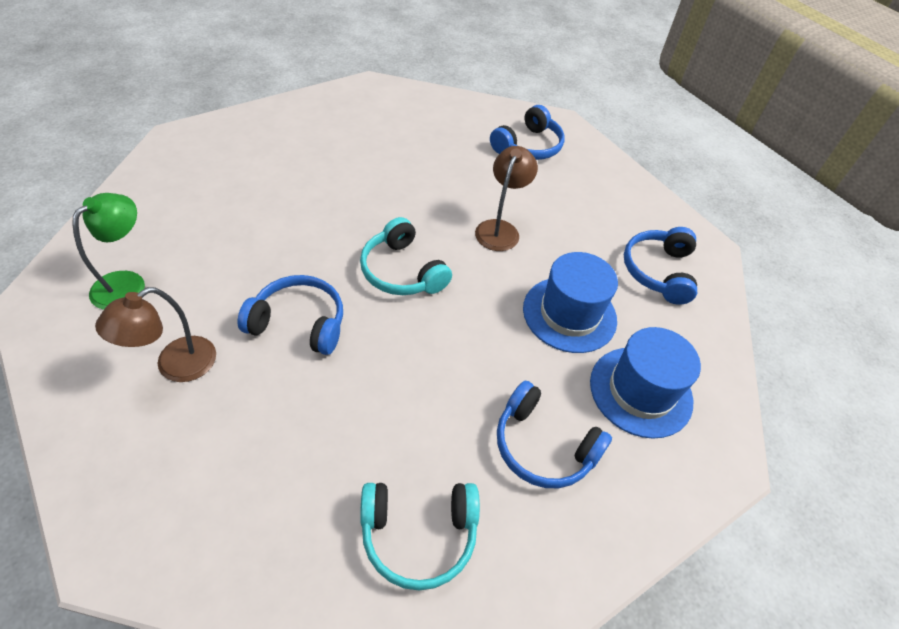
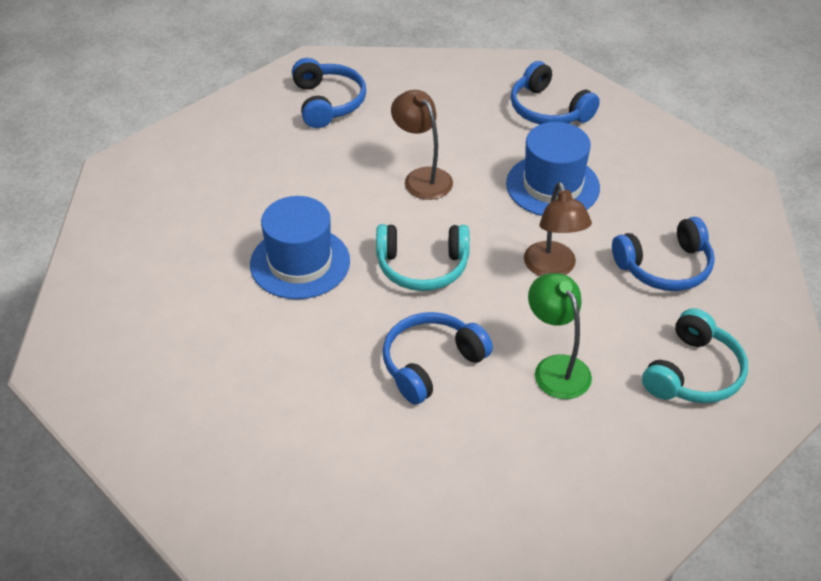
camera: 50 degrees left, 5 degrees down
(127, 283) = (274, 479): green lamp -> green lamp (556, 368)
(175, 366) = (418, 472): brown lamp -> brown lamp (552, 268)
(640, 391) = (654, 187): blue hat -> blue hat (300, 263)

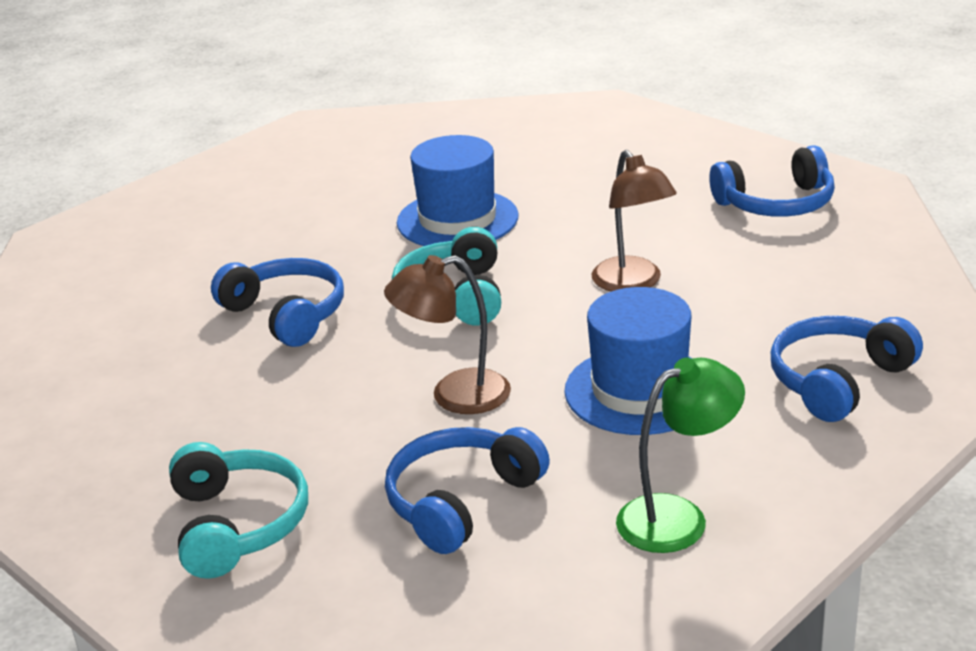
camera: 90 degrees right, 15 degrees down
(422, 177) = (633, 283): brown lamp -> brown lamp turned 105 degrees clockwise
(556, 368) = (266, 404): green lamp -> green lamp (678, 517)
(665, 267) = (461, 501): blue headphones -> blue headphones turned 60 degrees clockwise
(693, 373) = (237, 524): turquoise headphones -> turquoise headphones turned 135 degrees counterclockwise

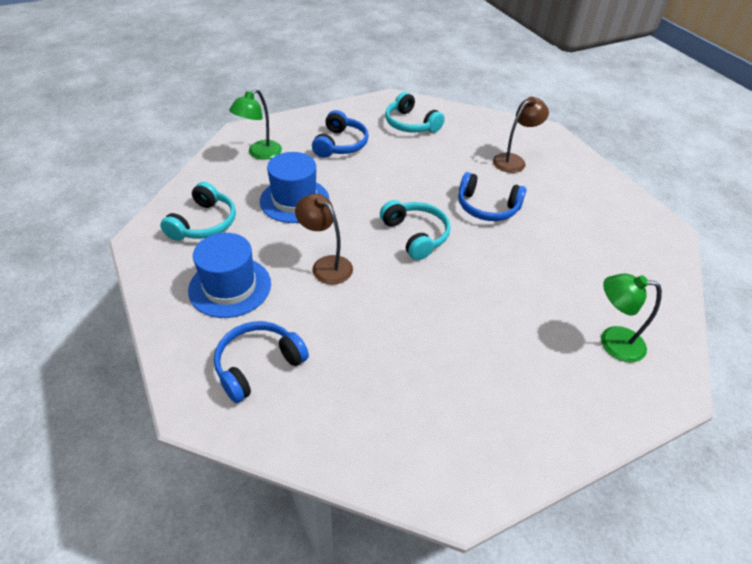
camera: 150 degrees right, 15 degrees up
(321, 159) = (612, 342): none -> green lamp
(454, 396) = (373, 182): brown lamp -> brown lamp (513, 160)
(457, 219) = (462, 297): blue hat -> blue hat (230, 287)
(838, 381) = (204, 223): blue headphones -> turquoise headphones

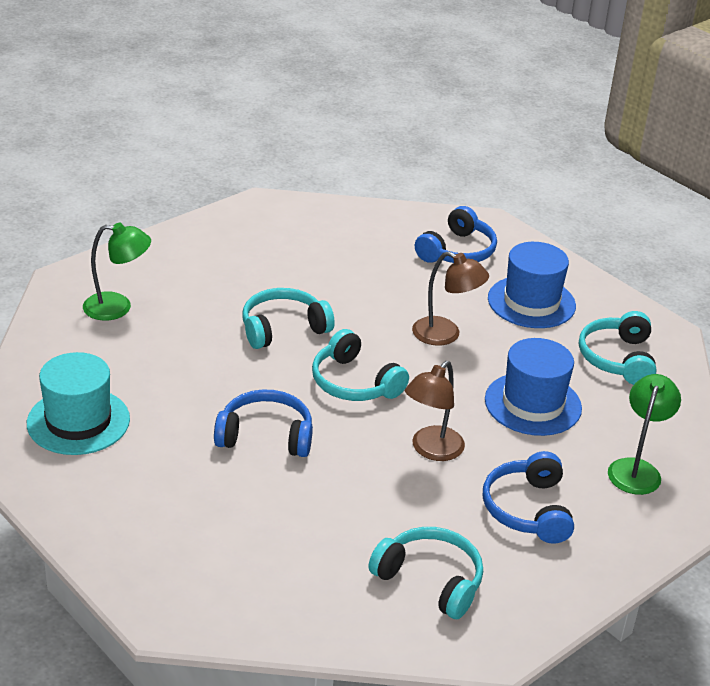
camera: 165 degrees right, 10 degrees down
(461, 293) = (283, 328): none -> turquoise headphones
(513, 160) = (229, 529): brown lamp -> brown lamp (431, 450)
(618, 237) = (78, 421): none -> turquoise hat

